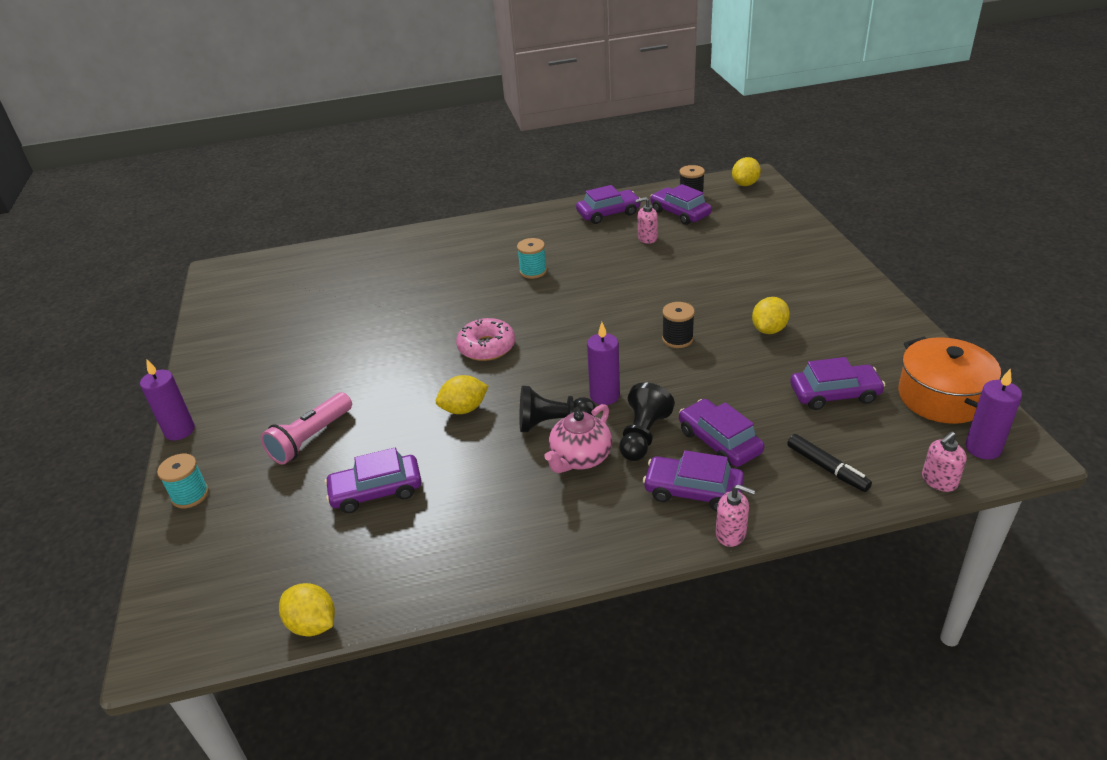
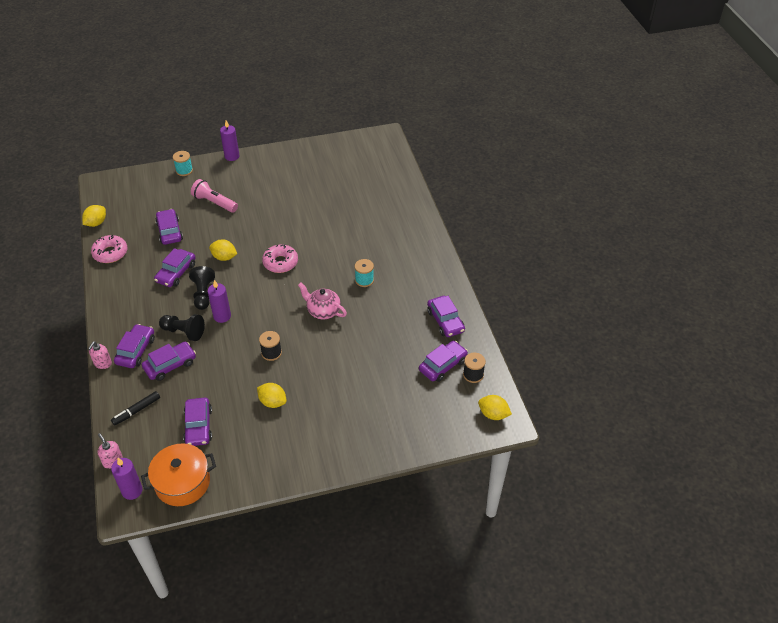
camera: 85 degrees right, 10 degrees up
(422, 578) = (110, 253): none -> pink donut
(464, 409) = (224, 257): yellow lemon -> yellow lemon turned 45 degrees counterclockwise
(495, 465) = (176, 273): none -> purple car
(580, 458) = (173, 306): pink teapot -> pink teapot (323, 311)
(647, 238) = (404, 343): pink soap dispenser -> none

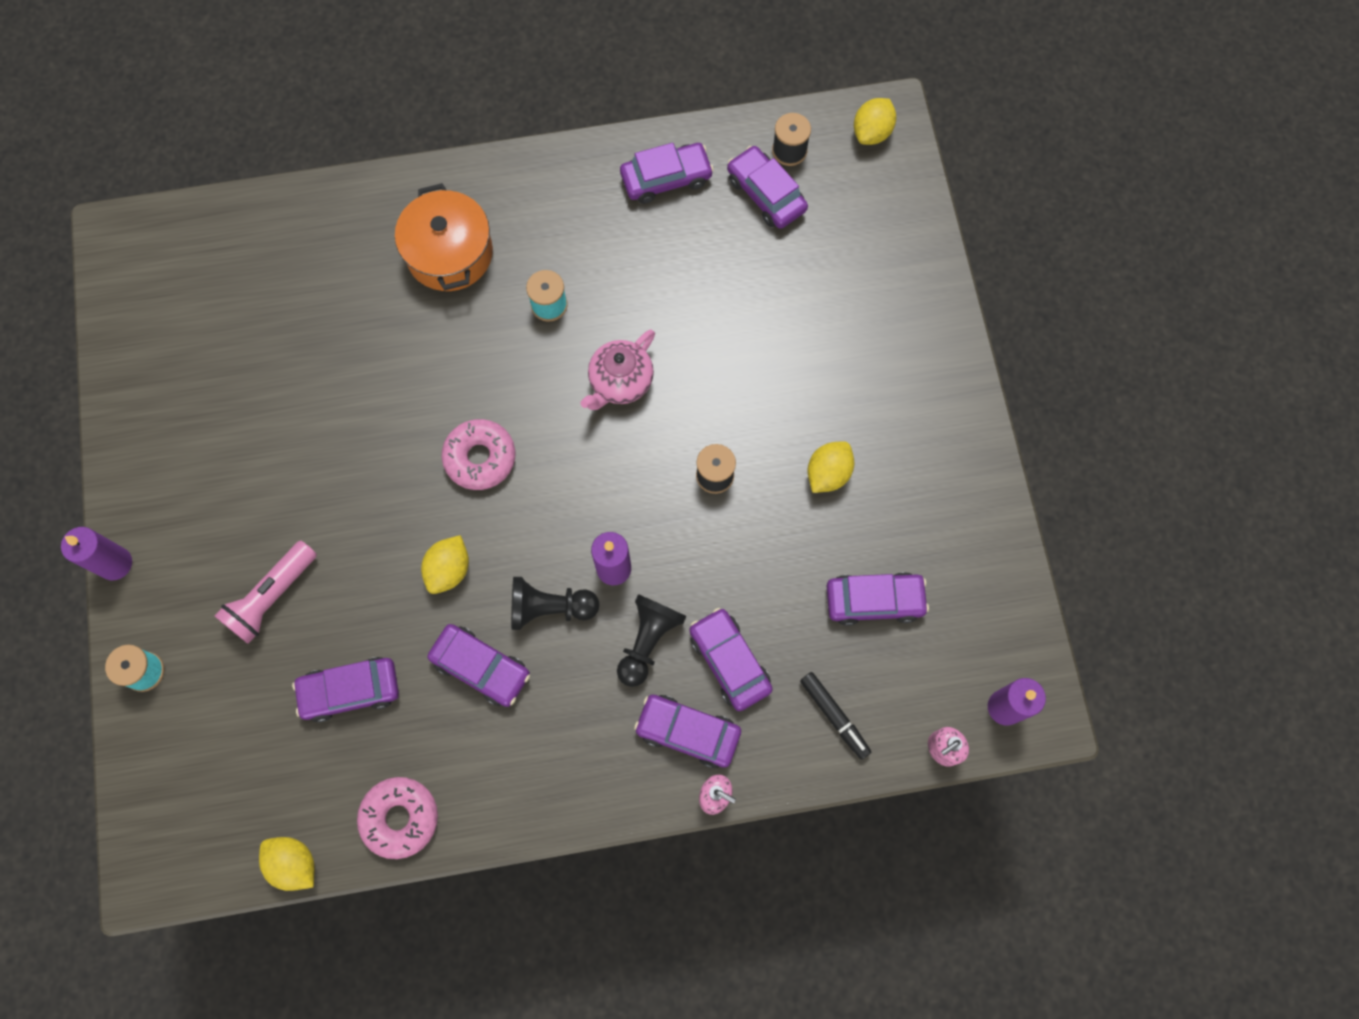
camera: 85 degrees left, 25 degrees up
(182, 483) = (990, 621): orange pot -> orange pot (449, 253)

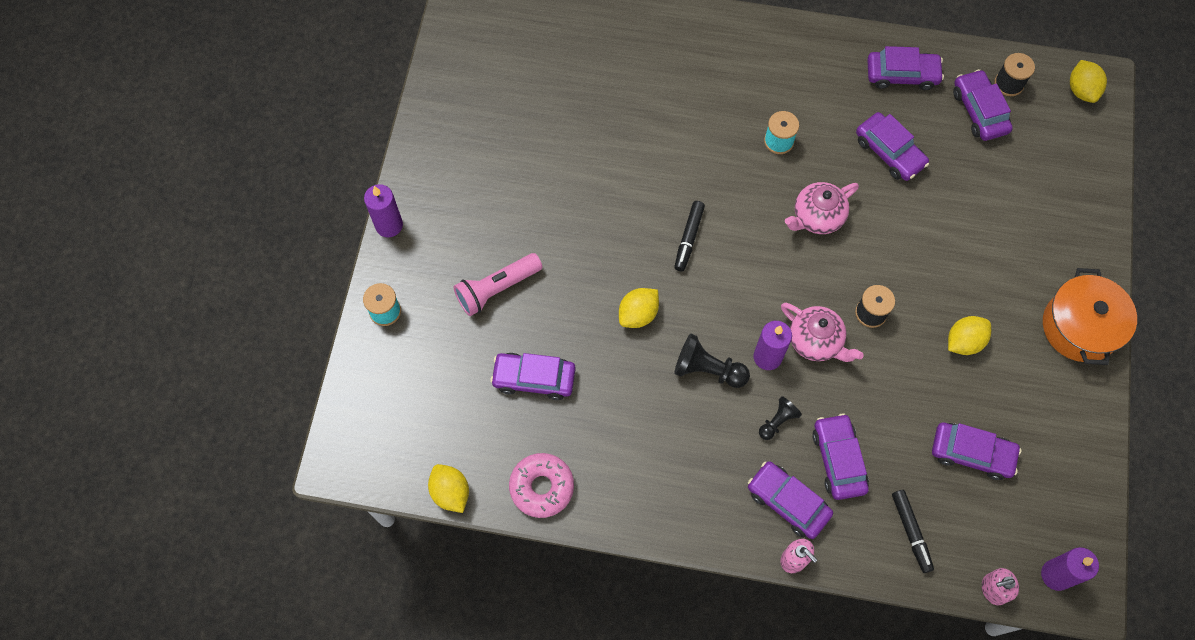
camera: 20 degrees right, 5 degrees down
(449, 253) = (713, 78): orange pot -> orange pot (1080, 327)
(480, 458) = (689, 238): pink donut -> black marker
(481, 667) = (640, 396): purple car -> purple car (889, 152)
(648, 641) = (777, 421): black pawn -> black pawn, size x0.62
(662, 531) = (815, 341): none -> pink teapot
(872, 132) = (1081, 90): yellow lemon -> yellow lemon turned 60 degrees counterclockwise

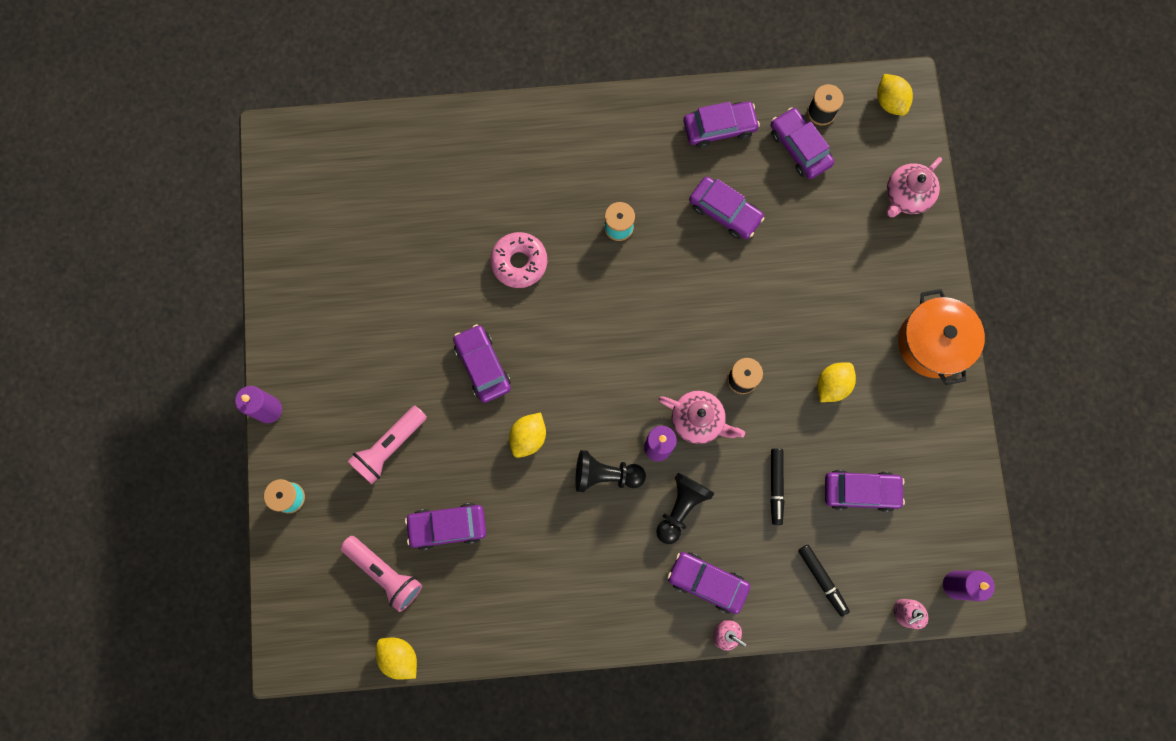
camera: 15 degrees left, 10 degrees up
(458, 407) = (384, 573): none -> pink flashlight
(542, 487) = (482, 629): pink donut -> pink donut (519, 262)
(689, 238) = (557, 349): black marker -> black marker (776, 487)
(777, 421) = (681, 508): black pawn -> black pawn, size x1.62
(817, 217) = (672, 296): pink teapot -> pink teapot (906, 196)
(838, 460) = (743, 529): purple car -> purple car (482, 366)

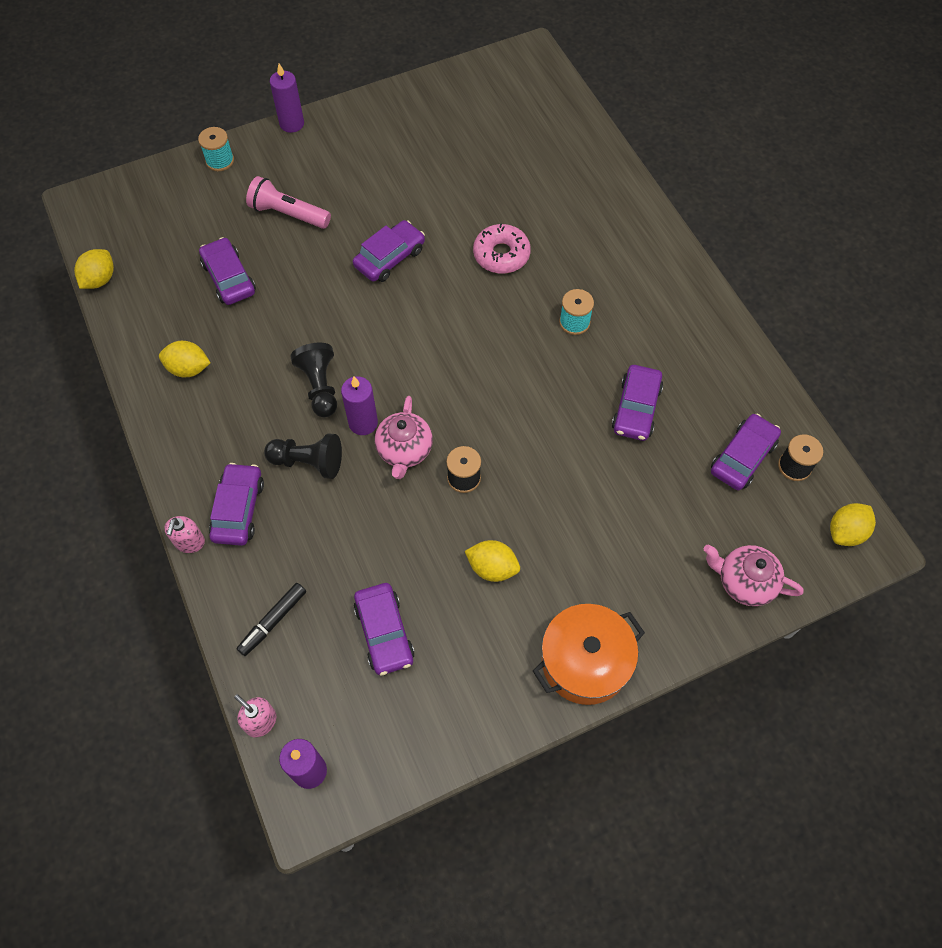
camera: 70 degrees right, 15 degrees down
(384, 573) = (172, 246): pink flashlight -> none
(528, 437) = (334, 313): yellow lemon -> yellow lemon (188, 369)
(719, 128) = (723, 377): purple car -> none
(776, 487) = (360, 545): black marker -> none

